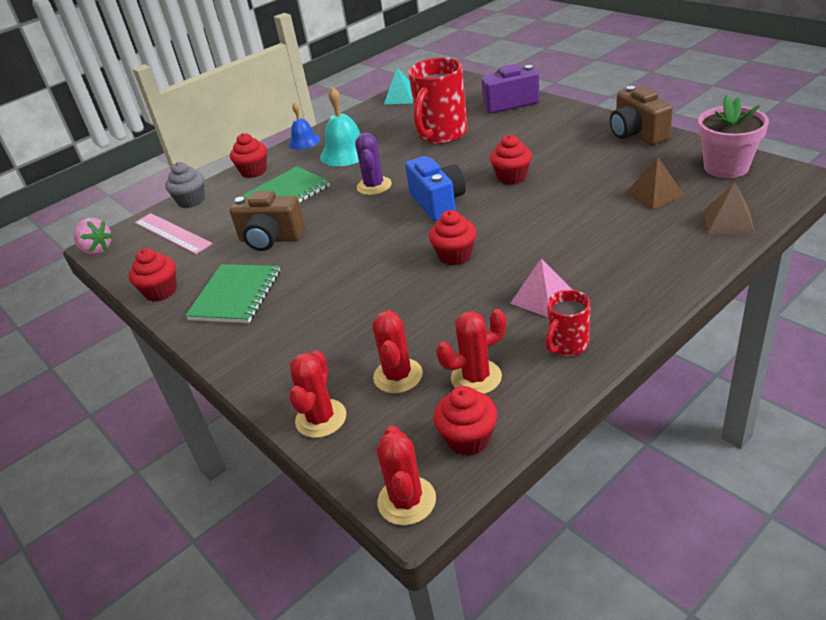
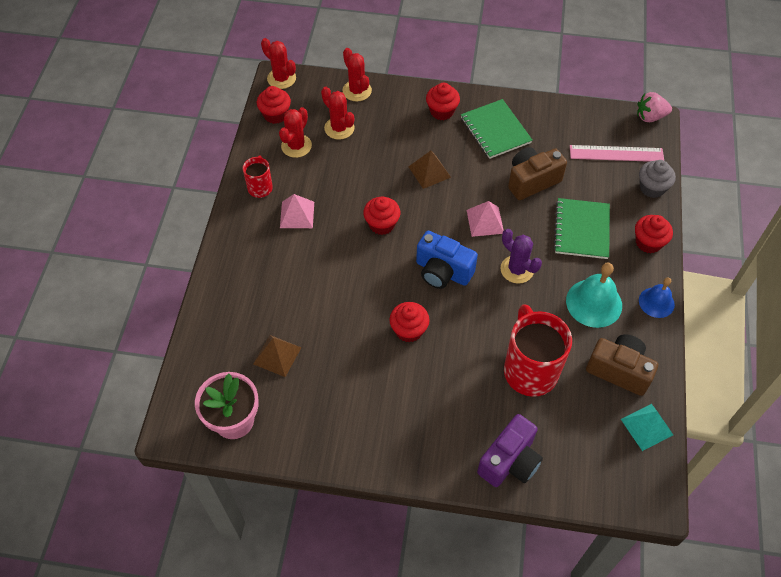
camera: 135 degrees right, 20 degrees up
(161, 291) = (549, 111): red cupcake -> red cupcake (442, 111)
(355, 225) = (485, 221): none -> pink pyramid
(637, 134) = (338, 448): brown camera -> brown camera (619, 370)
(728, 221) = (208, 344): brown pyramid -> brown pyramid (429, 172)

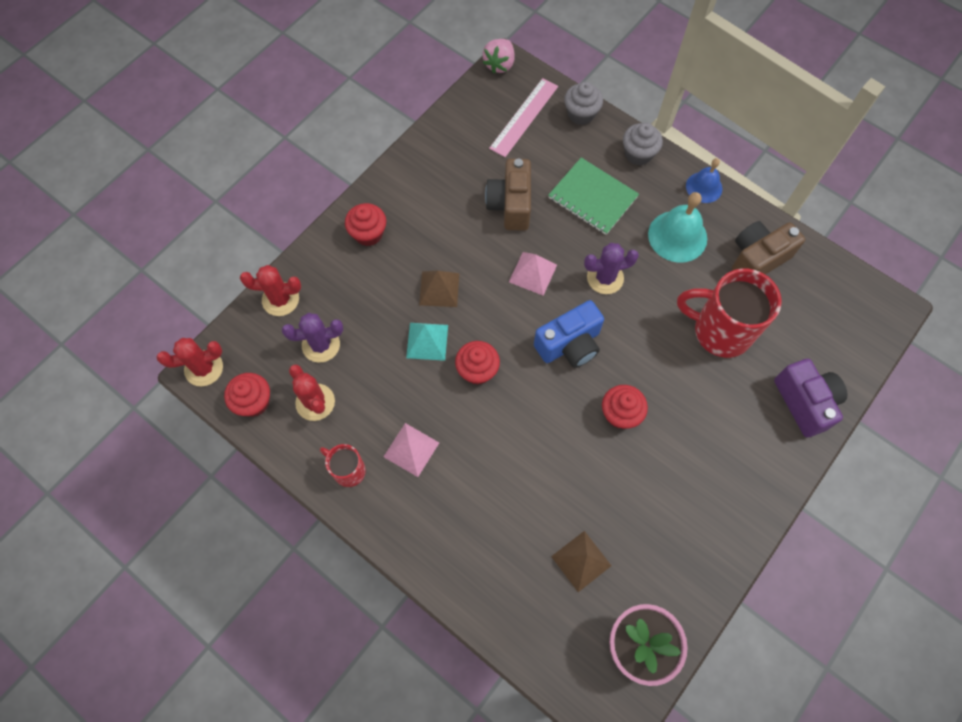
camera: 60 degrees left, 10 degrees up
(339, 128) = (321, 345): red cactus -> purple cactus
(495, 130) = (427, 200): green notebook -> none
(647, 427) = (822, 271): turquoise pyramid -> turquoise pyramid (427, 341)
(648, 242) = (638, 154): red cupcake -> grey cupcake

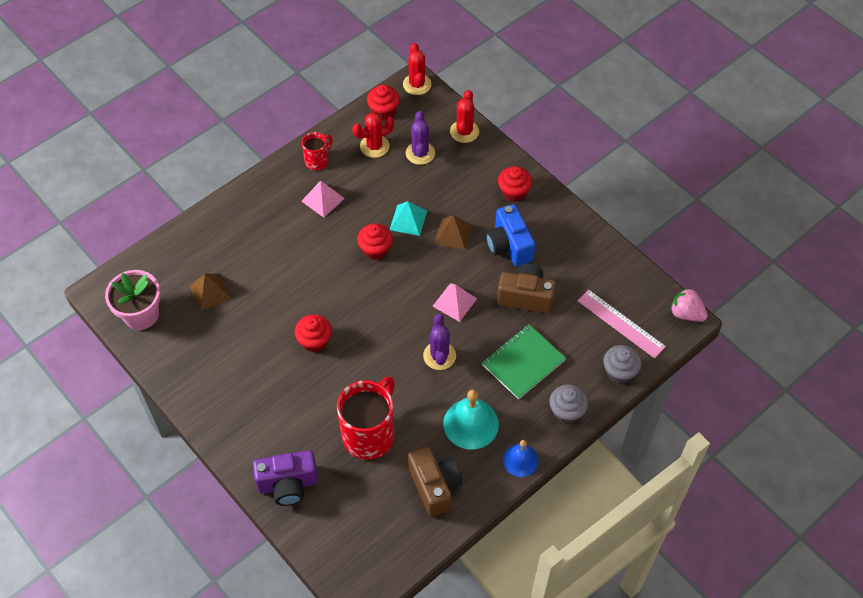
camera: 100 degrees right, 10 degrees down
(569, 344) = (383, 317): blue camera -> blue camera (509, 246)

